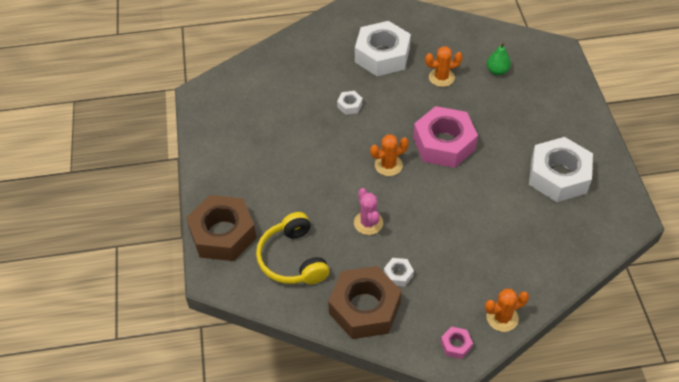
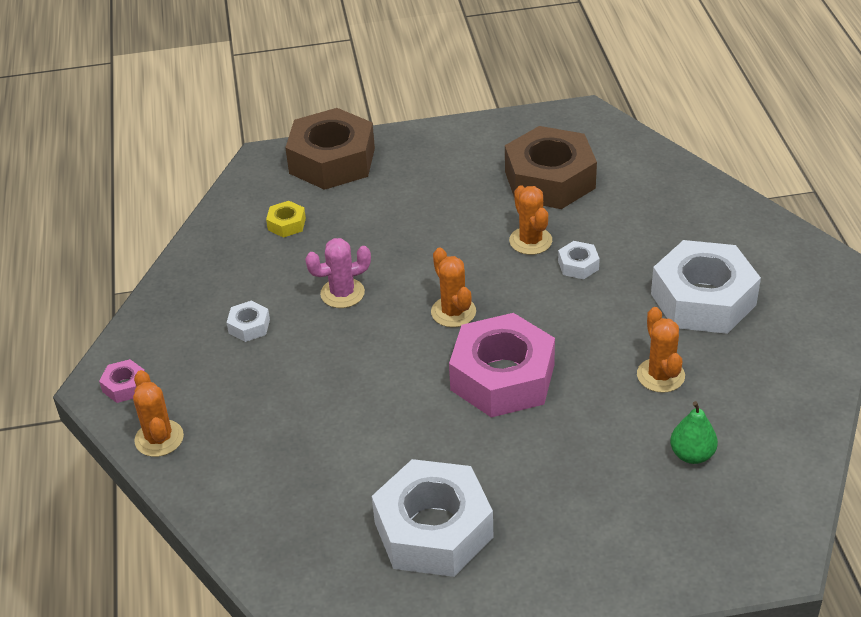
camera: 90 degrees right, 10 degrees down
(293, 259) = (286, 224): yellow headphones -> yellow nut
(325, 126) = (530, 241): none -> orange cactus
(364, 308) = (199, 294): brown nut -> brown nut (550, 180)

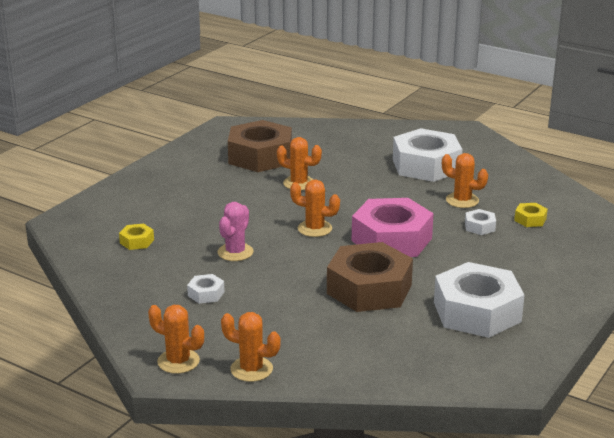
camera: 50 degrees left, 15 degrees down
(125, 386) = (178, 361): pink nut -> orange cactus
(332, 160) = (109, 203): brown nut -> brown nut (369, 289)
(578, 265) = (342, 181): white nut -> white nut (479, 227)
(692, 454) = (530, 219): green pear -> yellow nut

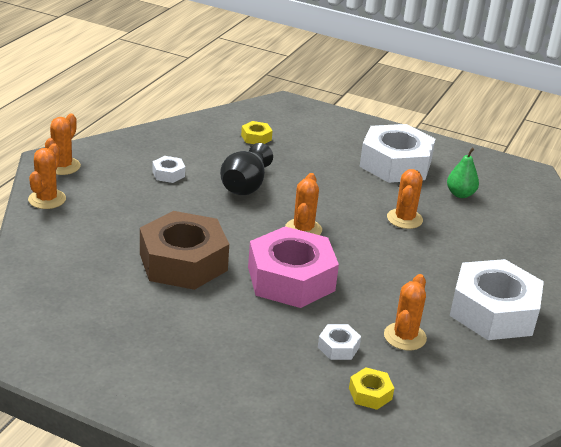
camera: 80 degrees right, 5 degrees up
(235, 252) = (245, 186): pink cactus -> black vase
(260, 156) = (460, 194): brown nut -> green pear
(477, 312) = (140, 332): white nut -> white nut (395, 164)

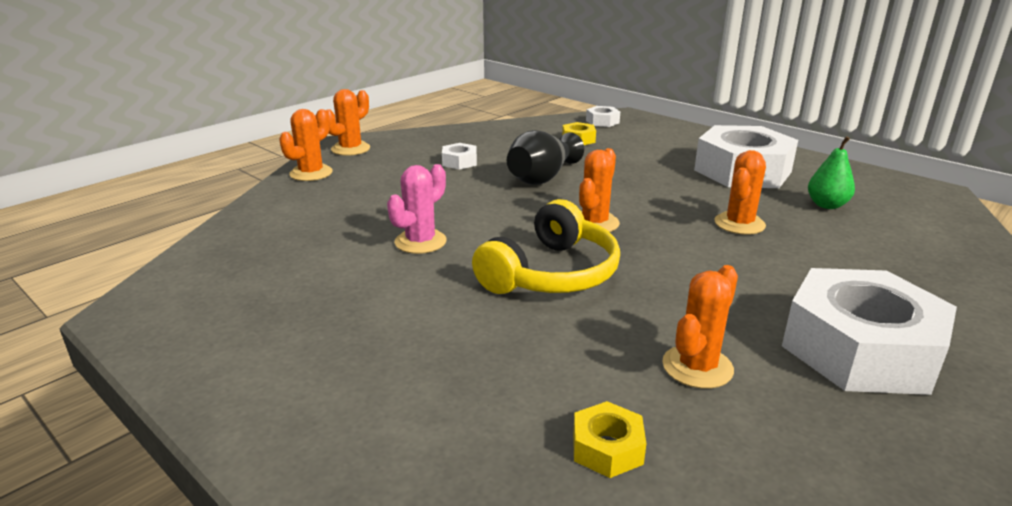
camera: 20 degrees right, 5 degrees down
(183, 262) = (420, 242): brown nut -> pink cactus
(291, 279) = (551, 273): pink nut -> yellow headphones
(338, 347) = (582, 368): white nut -> white nut (602, 121)

